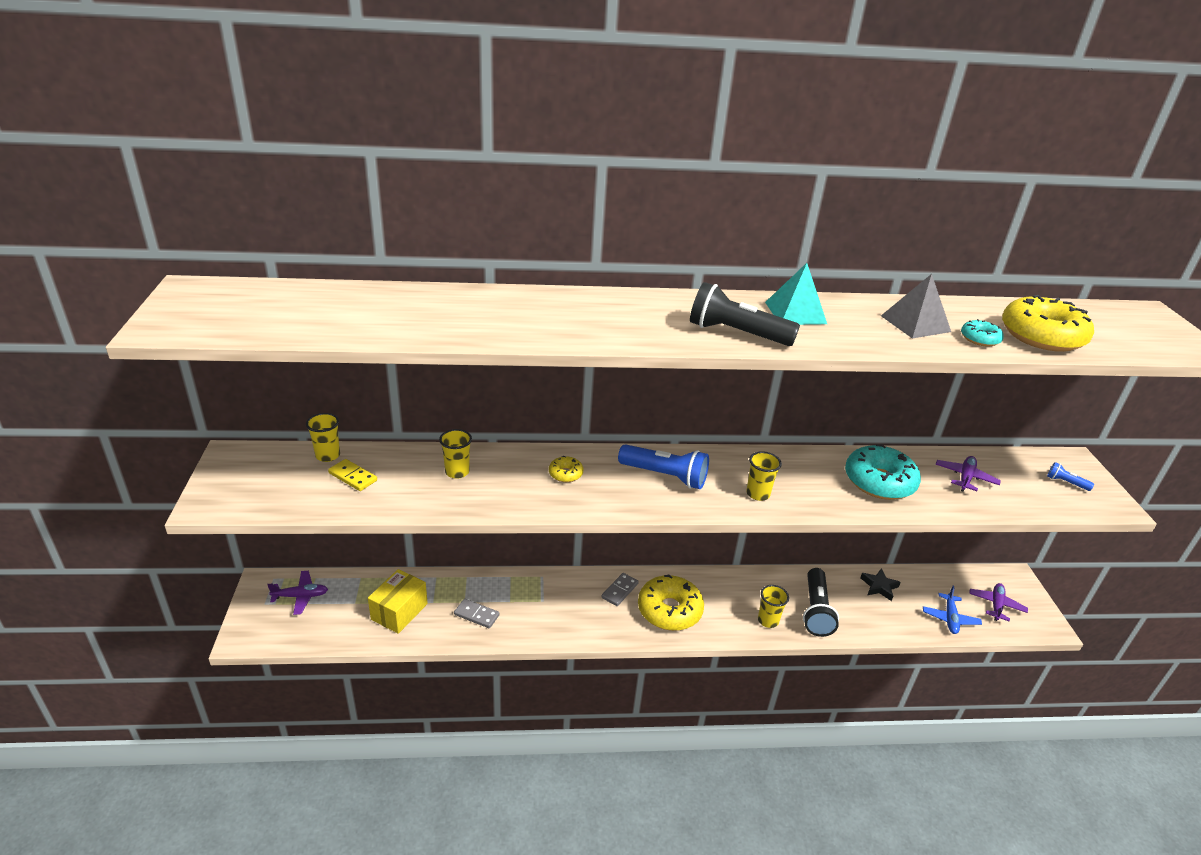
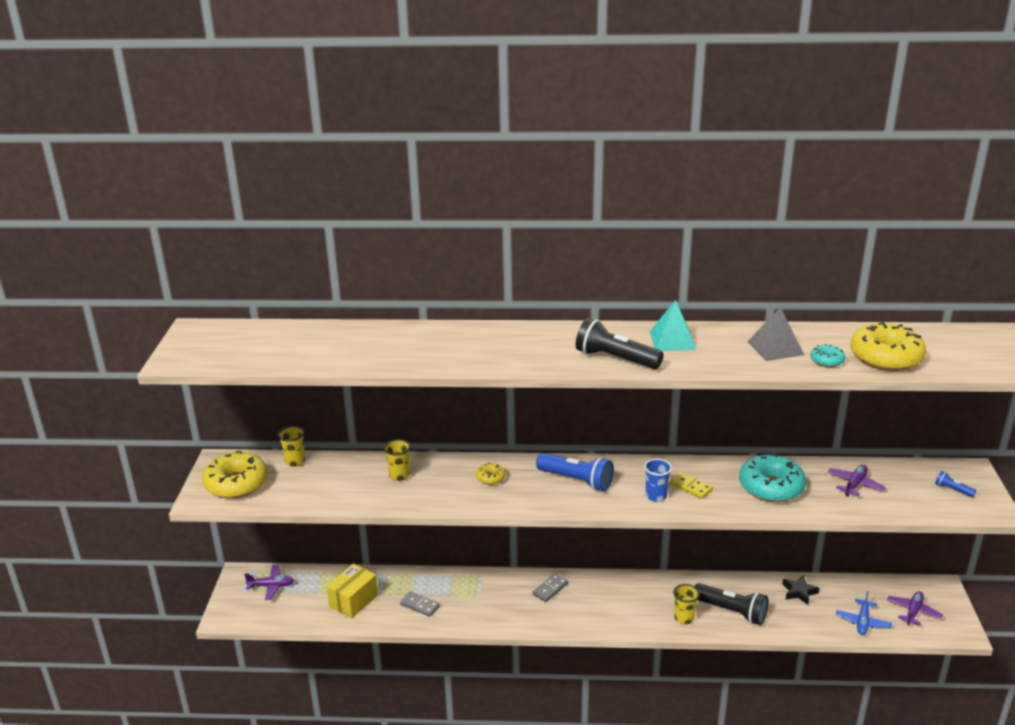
camera: 10 degrees right, 5 degrees down
(353, 477) = (314, 479): yellow domino -> yellow domino (690, 487)
(669, 610) = (593, 607): yellow donut -> yellow donut (236, 484)
(758, 494) = (656, 496): yellow cup -> blue cup
(816, 611) = (731, 611): black flashlight -> black flashlight turned 75 degrees counterclockwise

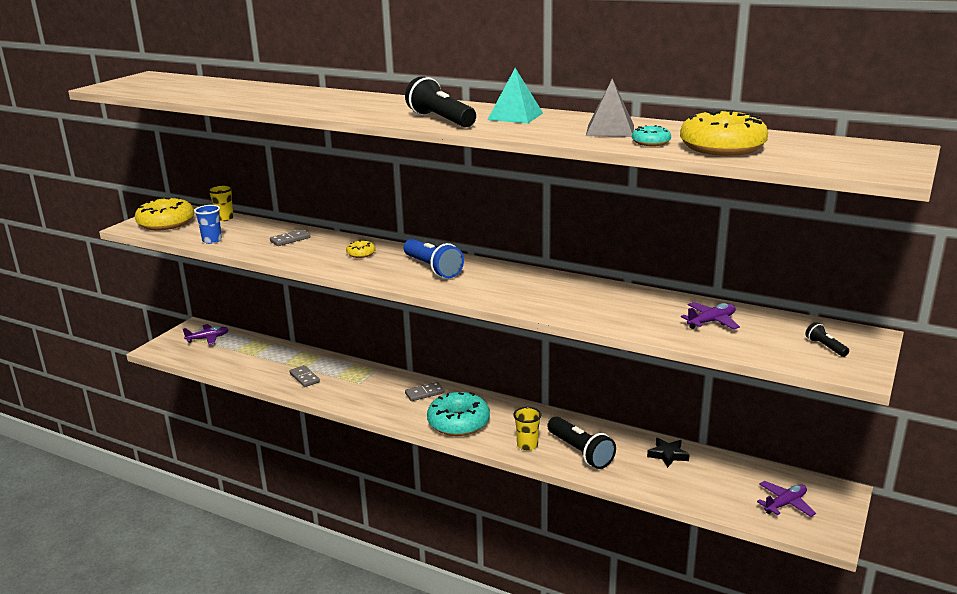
camera: 25 degrees right, 5 degrees down
(271, 586) = (208, 338): purple plane -> purple plane turned 45 degrees counterclockwise
(353, 601) = (257, 362): yellow box -> none
(399, 475) = (290, 239): yellow cup -> grey domino
(656, 496) = (492, 291): blue cup -> blue cup (212, 240)
(690, 487) = (534, 292): yellow domino -> none
(771, 487) = (616, 307): turquoise donut -> turquoise donut (458, 423)
(862, 622) = (716, 497): blue plane -> none
(952, 490) = (825, 347): blue flashlight -> black flashlight

